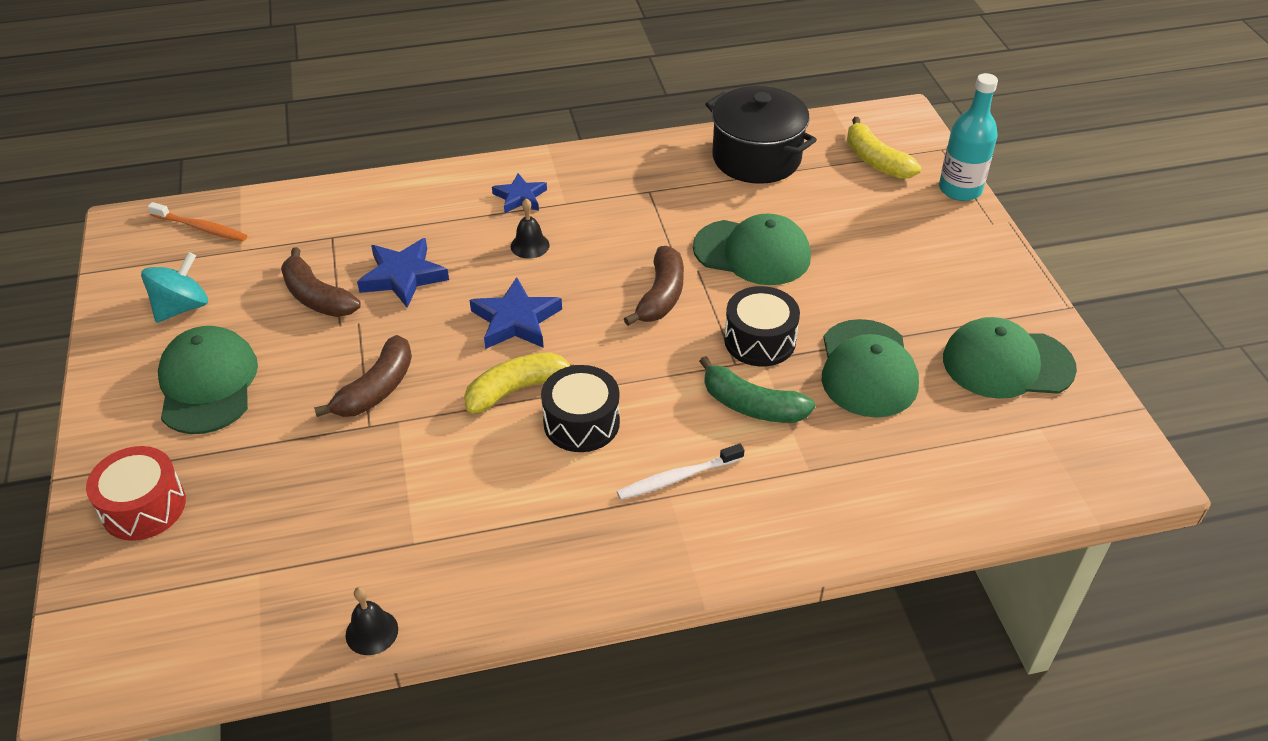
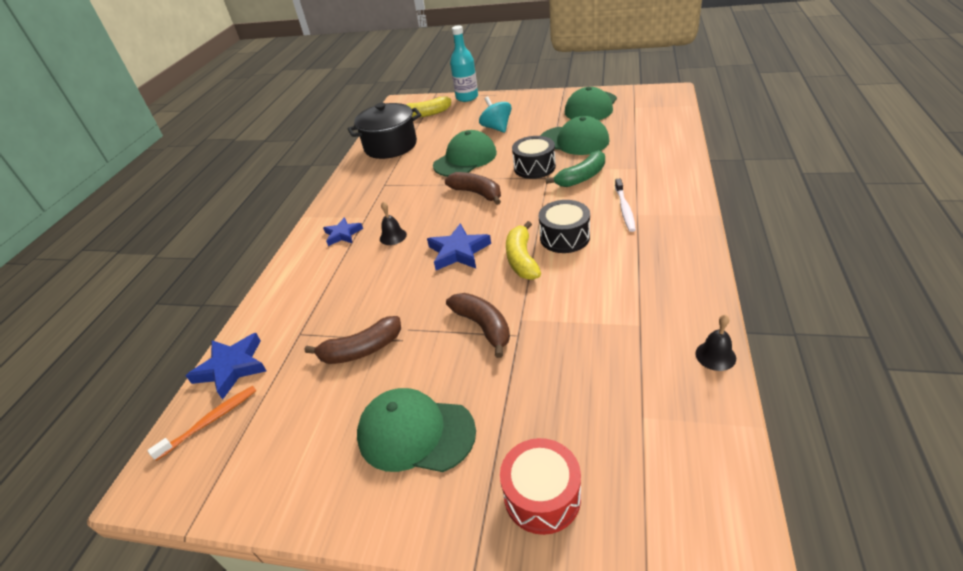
camera: 60 degrees left, 5 degrees down
(182, 307) = (305, 445): turquoise spinning top -> turquoise spinning top (496, 128)
(403, 276) = (376, 299): blue star -> blue star (232, 367)

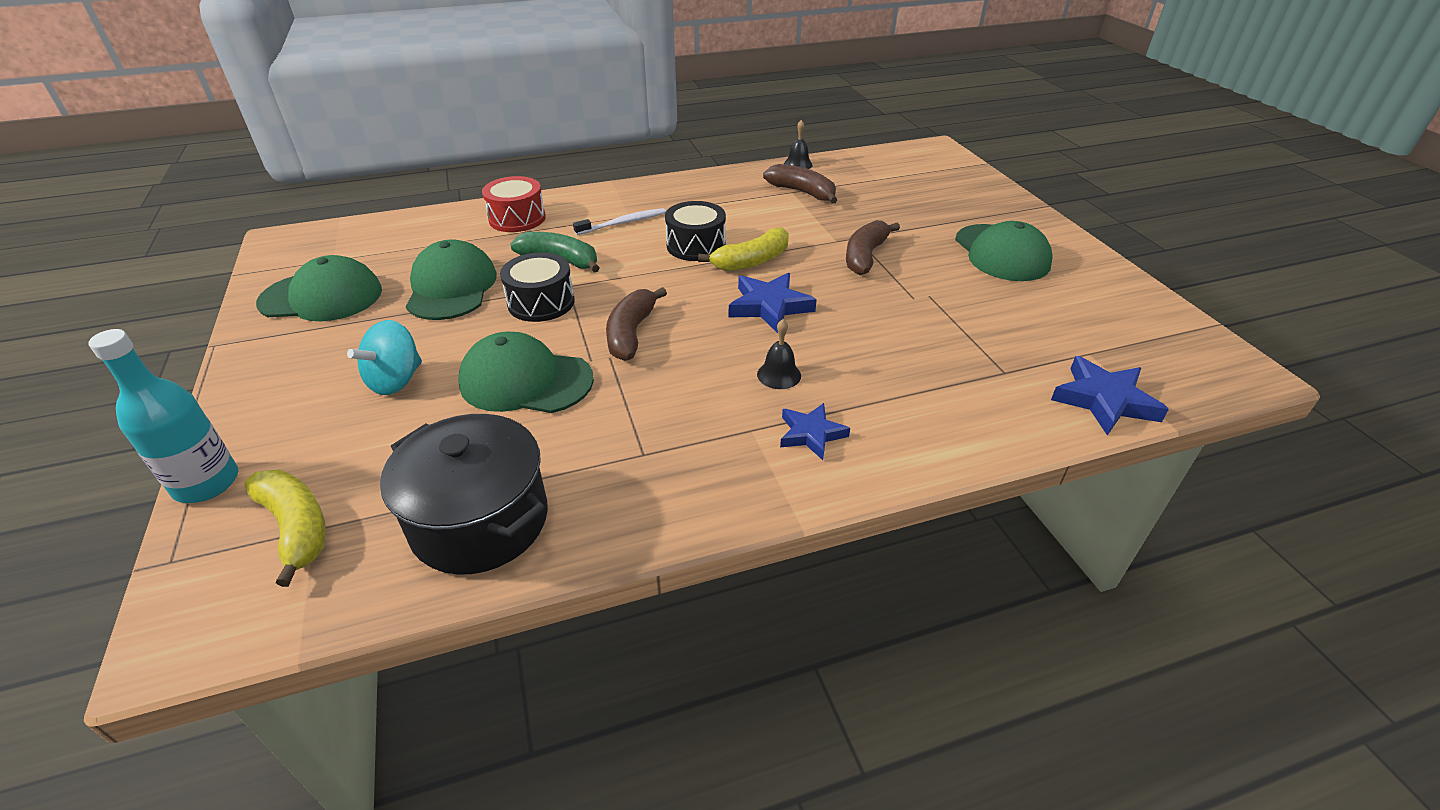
camera: 125 degrees left, 0 degrees up
(210, 421) = (1159, 373): orange toothbrush -> none
(361, 350) = (969, 315): brown banana -> brown banana (802, 192)
(542, 496) = (975, 197): red drum -> red drum (517, 218)

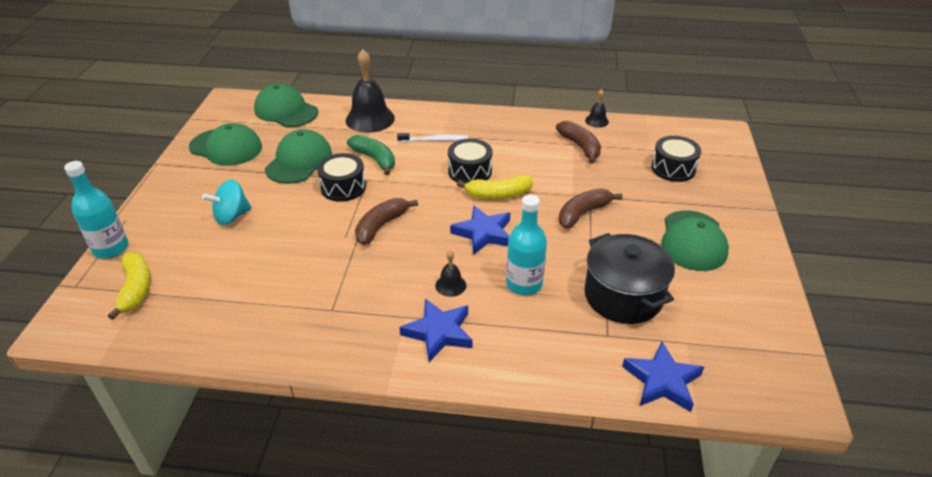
camera: 25 degrees right, 0 degrees up
(480, 521) = (221, 318): black pot -> black pot (623, 296)
(517, 218) = (370, 119): red drum -> black bell
(526, 381) = (299, 239): green cap -> green cap (286, 111)
(811, 434) = (438, 332): blue star -> blue star, size x1.51
(865, 347) = (524, 284): none -> turquoise bottle
(918, 191) = (673, 168): none -> black drum

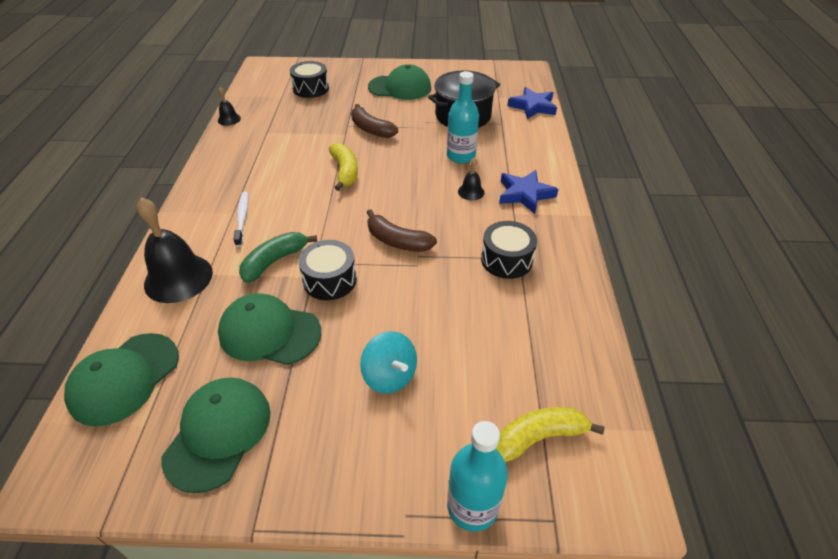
camera: 95 degrees left, 5 degrees up
(470, 171) = (306, 190): black drum -> black drum (506, 260)
(483, 233) = (401, 178): blue star -> none
(580, 147) = (272, 128): brown banana -> none

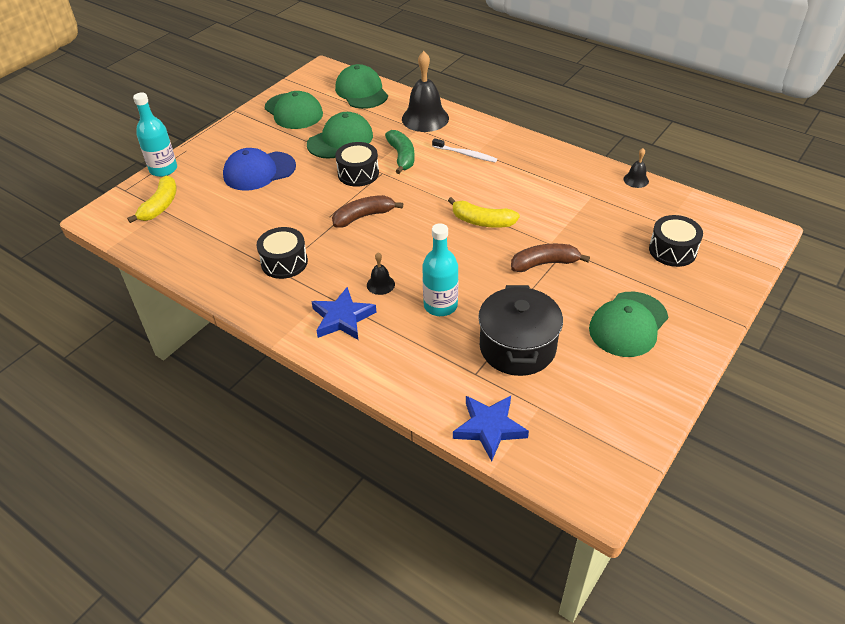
camera: 125 degrees right, 0 degrees up
(389, 376) = (259, 171): turquoise spinning top -> blue cap

